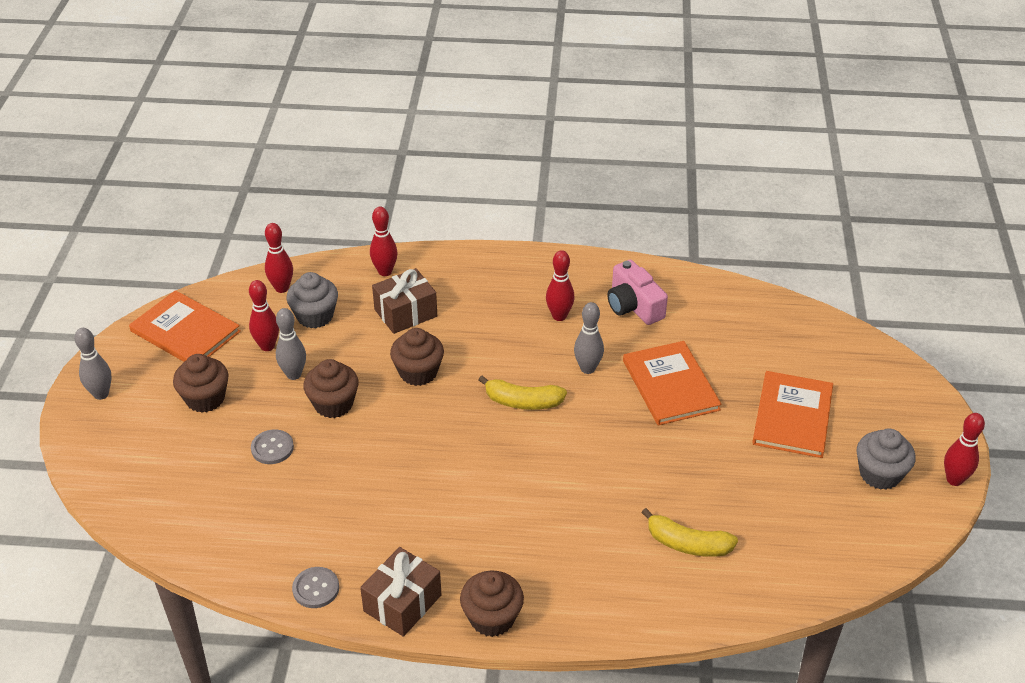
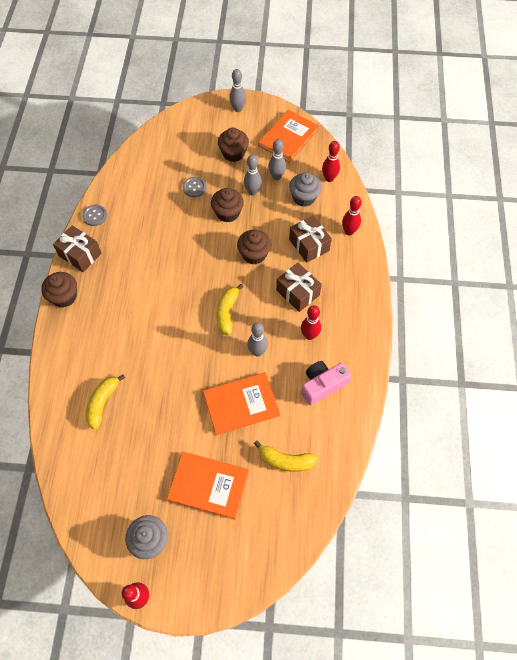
camera: 90 degrees right, 20 degrees up
(267, 346) = (276, 177): red bowling pin -> grey bowling pin
(489, 326) = (297, 292): none -> brown gift
(744, 342) = (285, 460): none -> yellow banana

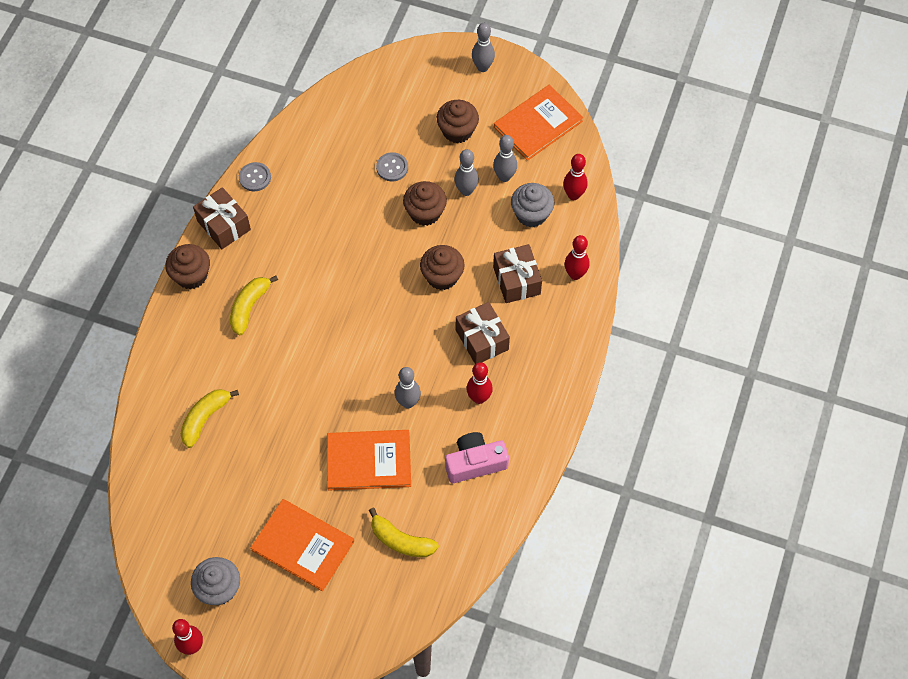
camera: 15 degrees right, 0 degrees up
(227, 312) = (385, 344): yellow banana -> yellow banana (249, 307)

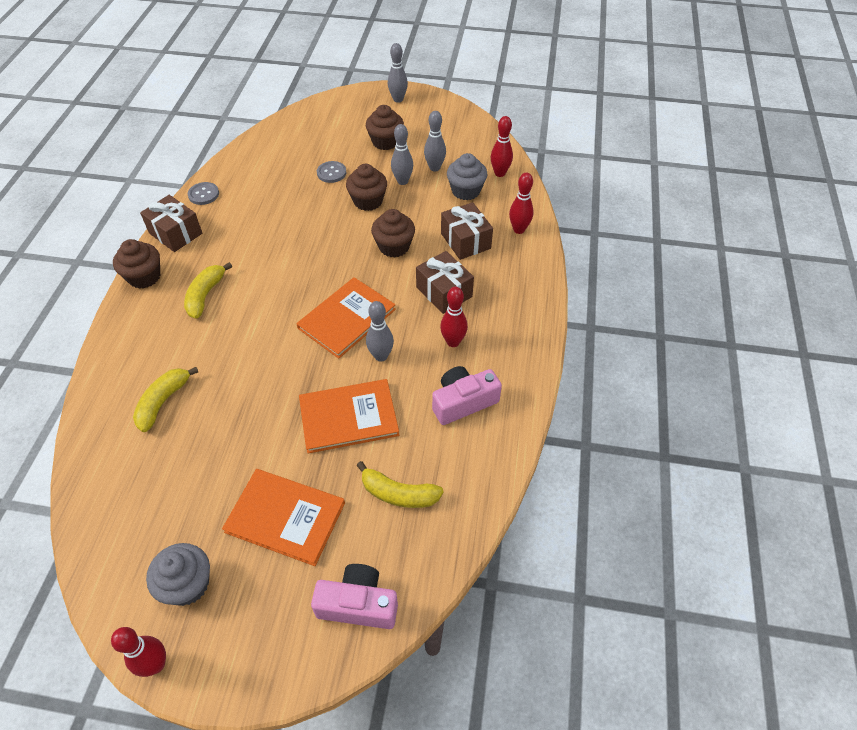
camera: 10 degrees left, 10 degrees down
(353, 628) = (358, 604): none -> pink camera
(538, 124) = (455, 130): orange book -> orange book (347, 319)

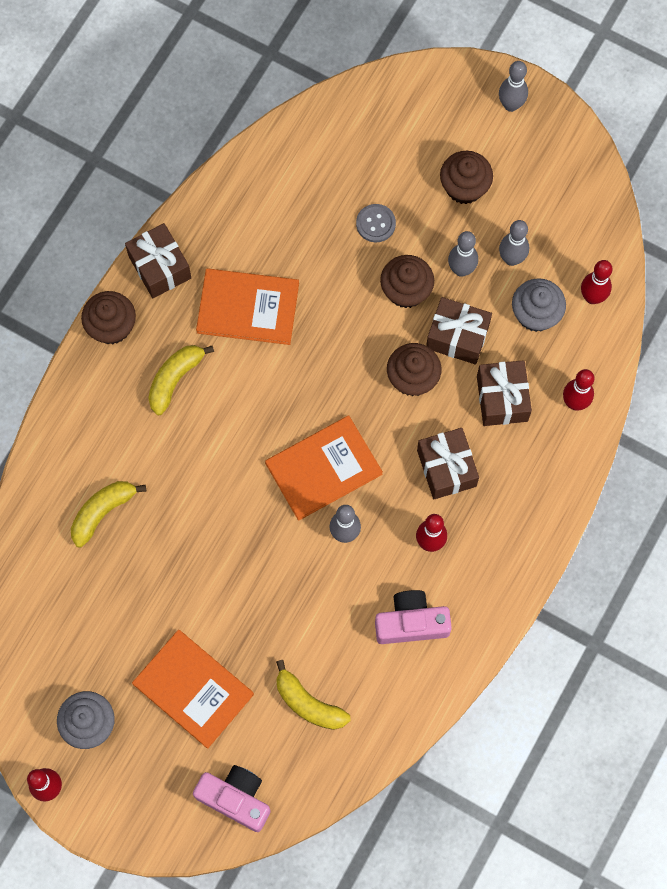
camera: 20 degrees right, 20 degrees up
(203, 194) = (206, 210): grey button -> none
(348, 417) = (286, 599): orange book -> orange book (248, 308)
(416, 216) = (457, 336): none -> brown gift

